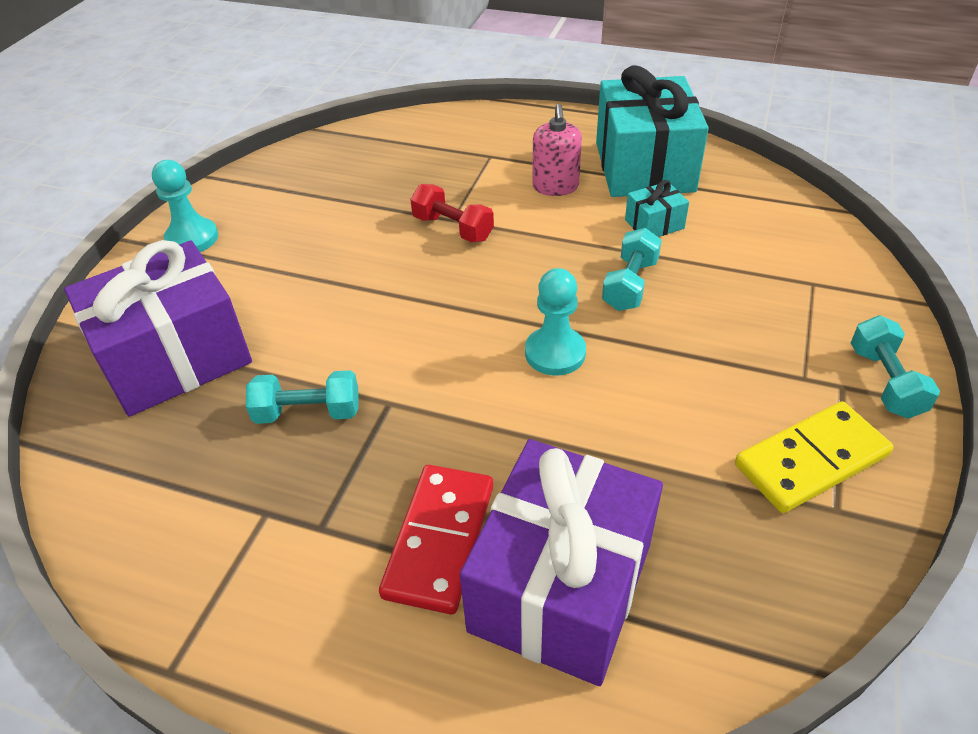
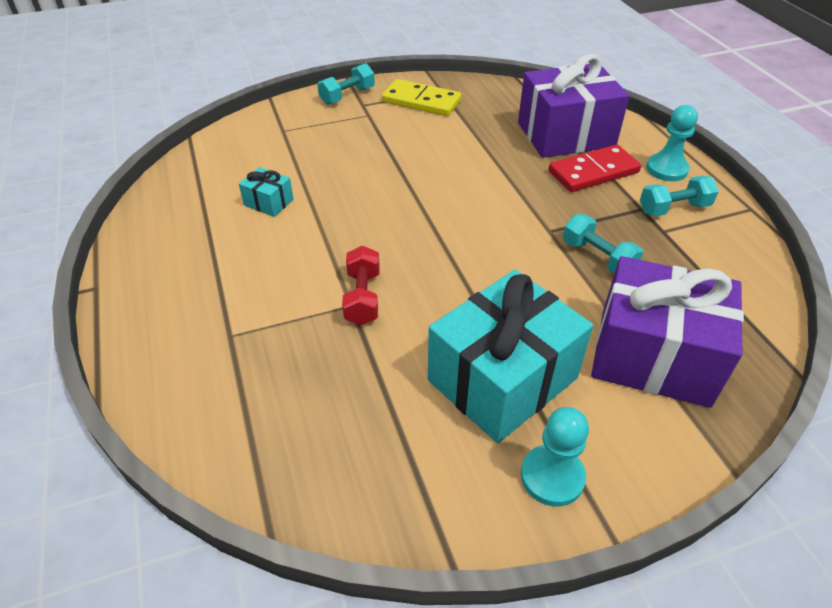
camera: 130 degrees left, 0 degrees up
(555, 186) = (254, 269): pink soap dispenser -> none
(555, 353) = (439, 191): turquoise pawn -> turquoise pawn (667, 169)
(630, 285) = (347, 188): turquoise dumbbell -> turquoise dumbbell (674, 208)
(644, 167) = (187, 235): turquoise gift -> turquoise gift (502, 379)

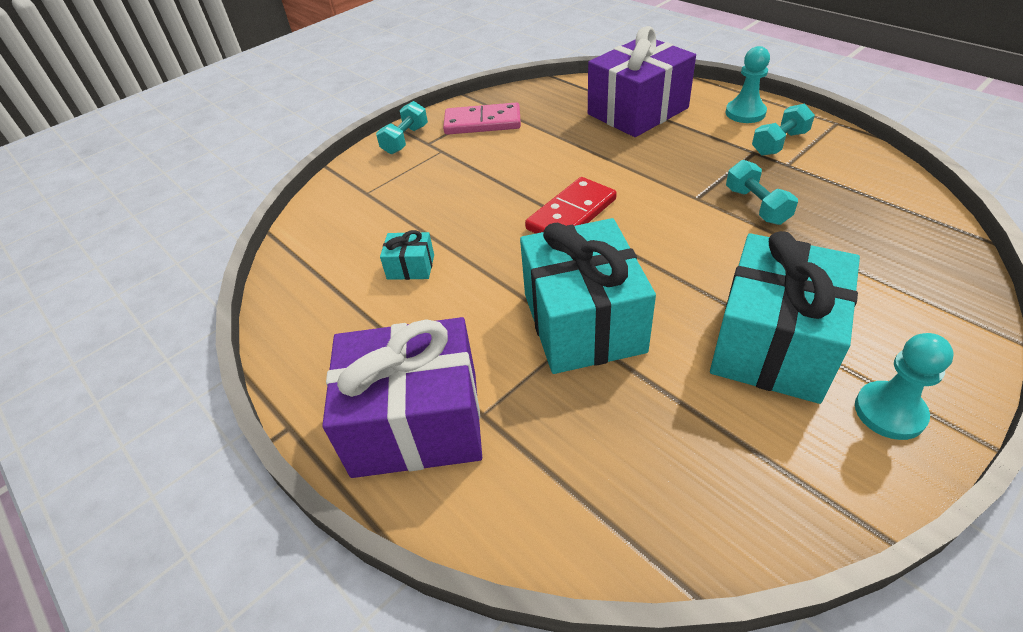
camera: 20 degrees left, 0 degrees up
(362, 297) = (583, 322): red dumbbell -> turquoise gift
(421, 101) = (482, 123): yellow domino -> pink domino
(593, 172) = (688, 135): red domino -> red domino (571, 214)
(598, 257) = (756, 206): turquoise dumbbell -> turquoise dumbbell turned 45 degrees clockwise
(653, 356) = (873, 271): purple gift -> purple gift (416, 422)

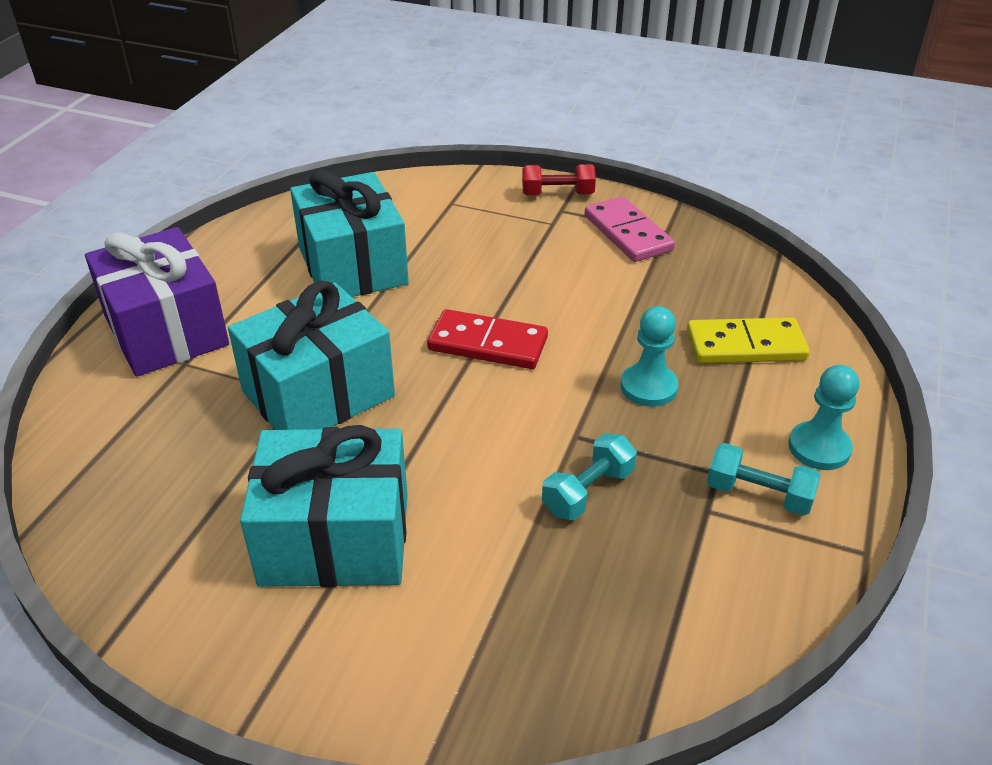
camera: 60 degrees right, 5 degrees down
(405, 140) = (557, 194): turquoise dumbbell -> red dumbbell
(411, 267) = (353, 266): turquoise gift -> turquoise gift, size x2.34
(637, 111) = (745, 345): purple gift -> yellow domino
(889, 412) = (262, 646): turquoise pawn -> turquoise pawn (648, 387)

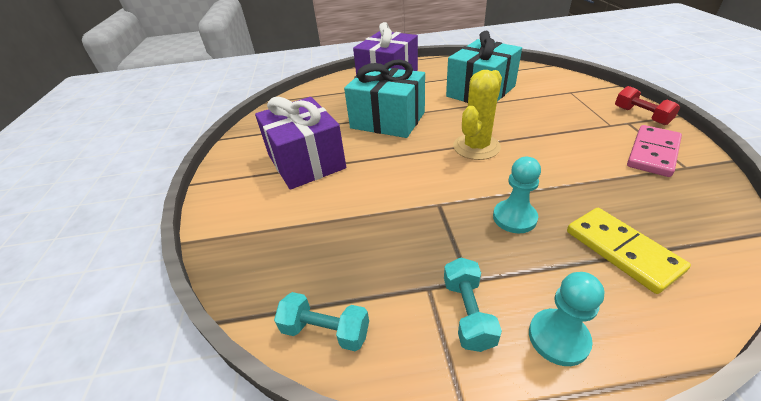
camera: 65 degrees right, 0 degrees up
(335, 539) = (306, 161): turquoise gift -> purple gift
(488, 344) = (476, 147): red domino -> yellow cactus
(588, 491) = (398, 226): turquoise dumbbell -> turquoise dumbbell (325, 331)

